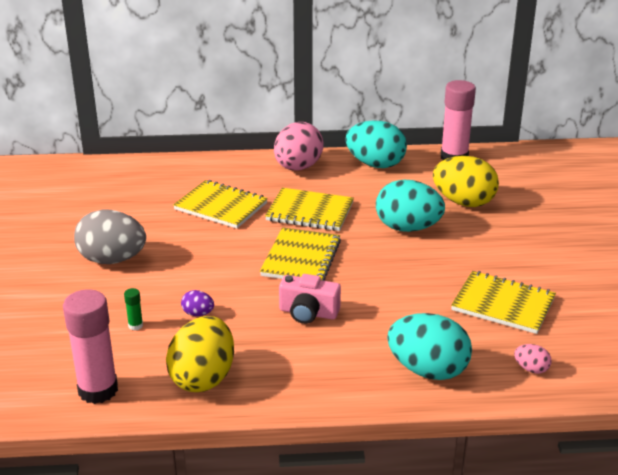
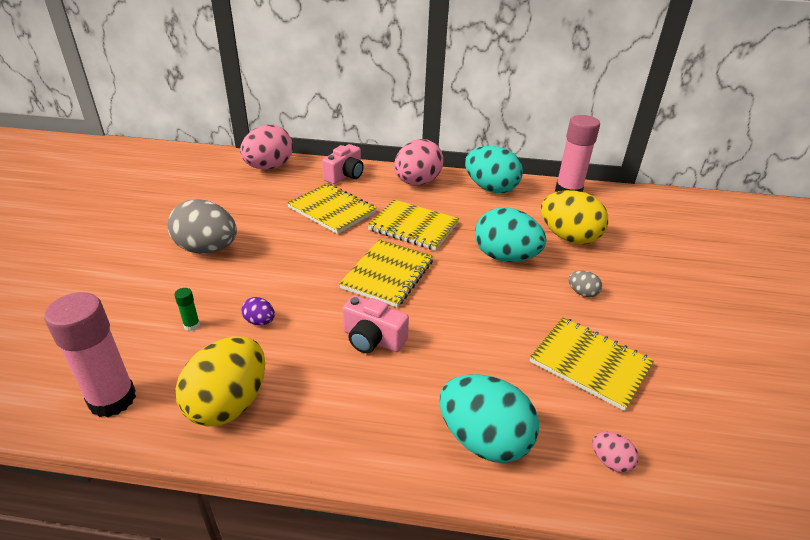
camera: 10 degrees right, 5 degrees up
(132, 171) = (269, 167): none -> pink egg
(219, 170) = (345, 175): none -> pink camera
(486, 249) = (582, 293): none -> grey egg

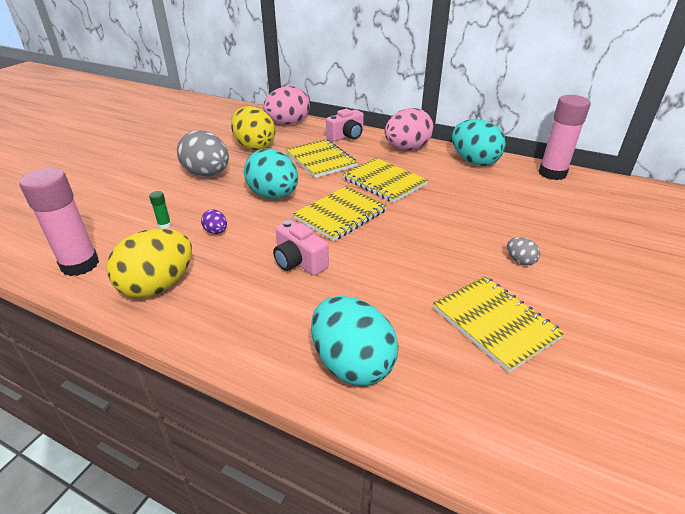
camera: 20 degrees right, 0 degrees up
(505, 257) = (457, 218): turquoise egg -> turquoise egg (273, 195)
(568, 237) = (531, 212): yellow egg -> yellow egg (254, 146)
(610, 461) = (469, 414): pink egg -> none

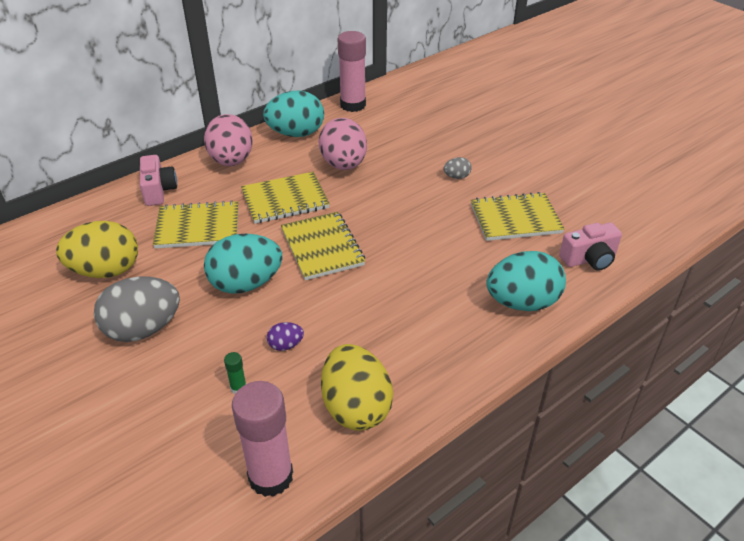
camera: 65 degrees left, 5 degrees up
(288, 123) = (69, 225): pink egg -> pink egg (343, 165)
(299, 262) = (380, 297): pink camera -> pink camera (589, 259)

